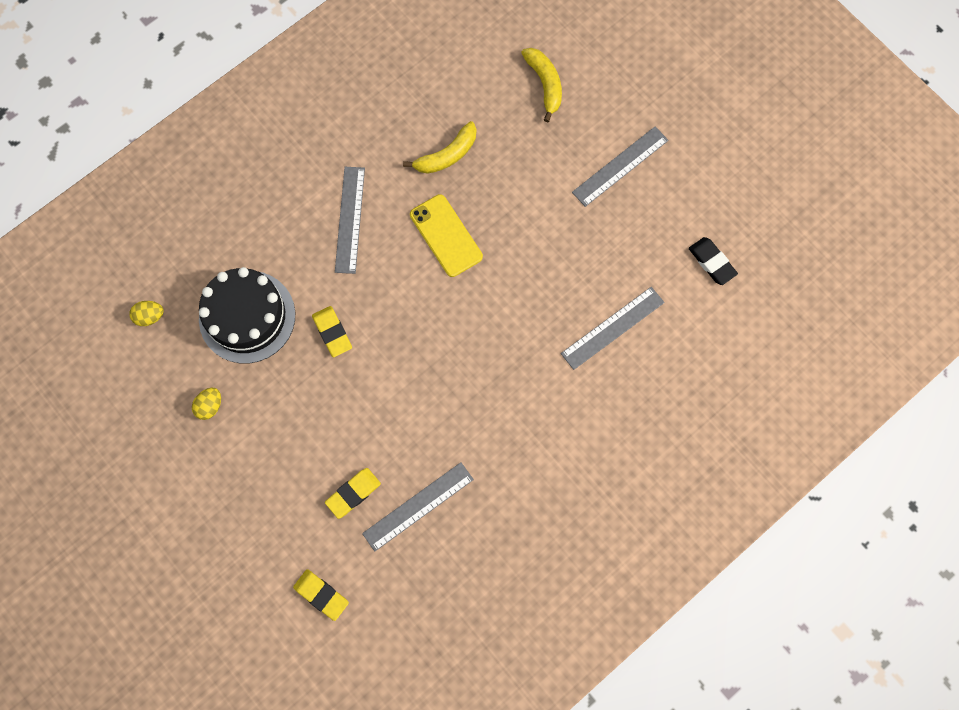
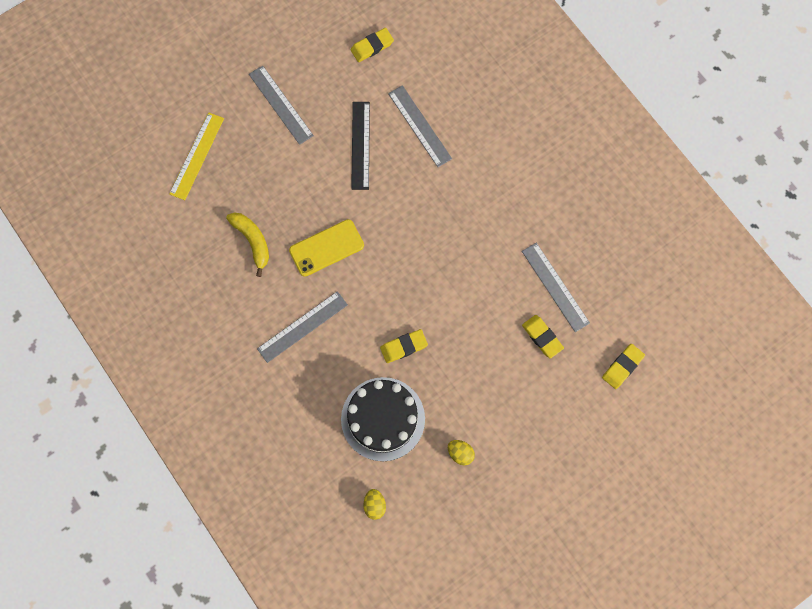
camera: 85 degrees left, 0 degrees up
(349, 219) = (302, 327): grey ruler -> grey ruler turned 45 degrees counterclockwise
(545, 84) = (197, 156): yellow banana -> yellow ruler
(579, 261) = (360, 145): none -> black ruler
(711, 262) = (372, 46): black eraser -> yellow eraser

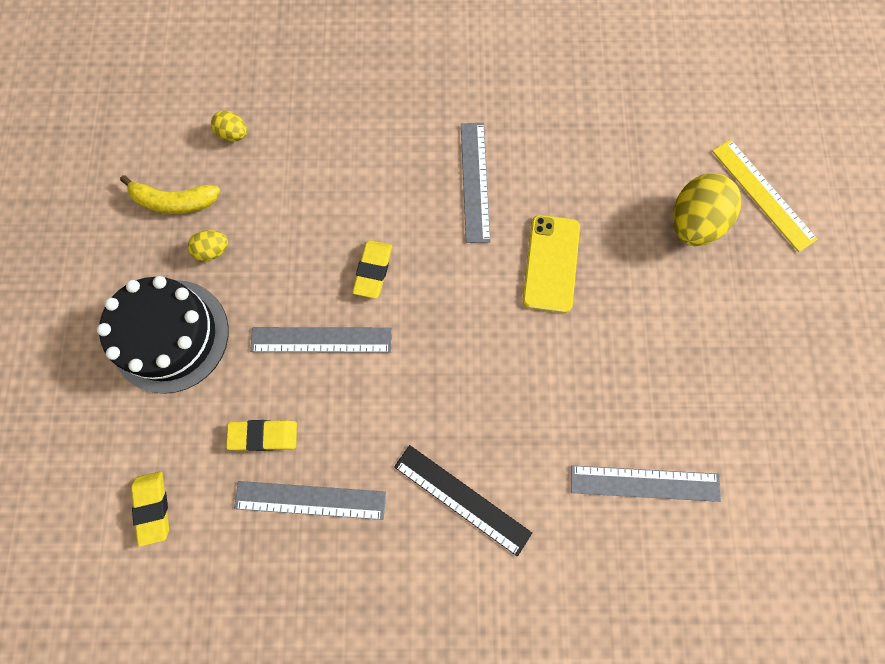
camera: 125 degrees right, 0 degrees up
(243, 184) = (693, 223): none -> yellow egg
(252, 241) = (613, 191): yellow banana -> yellow banana (175, 201)
(280, 105) = (779, 328): grey ruler -> grey ruler (321, 339)
(360, 145) = (663, 388): black ruler -> black ruler (462, 499)
(372, 46) = (804, 500): yellow eraser -> none
(383, 419) = (312, 198): black cake -> black cake (170, 335)

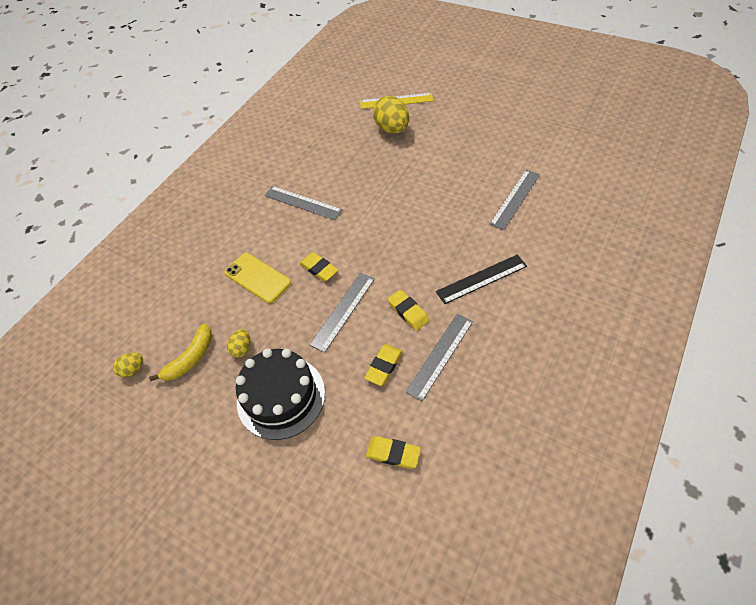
camera: 55 degrees left, 20 degrees down
(233, 134) = (174, 307): yellow egg -> yellow egg (133, 369)
(359, 424) = (408, 311): none -> yellow eraser
(551, 263) = (373, 189): yellow phone -> yellow phone (257, 278)

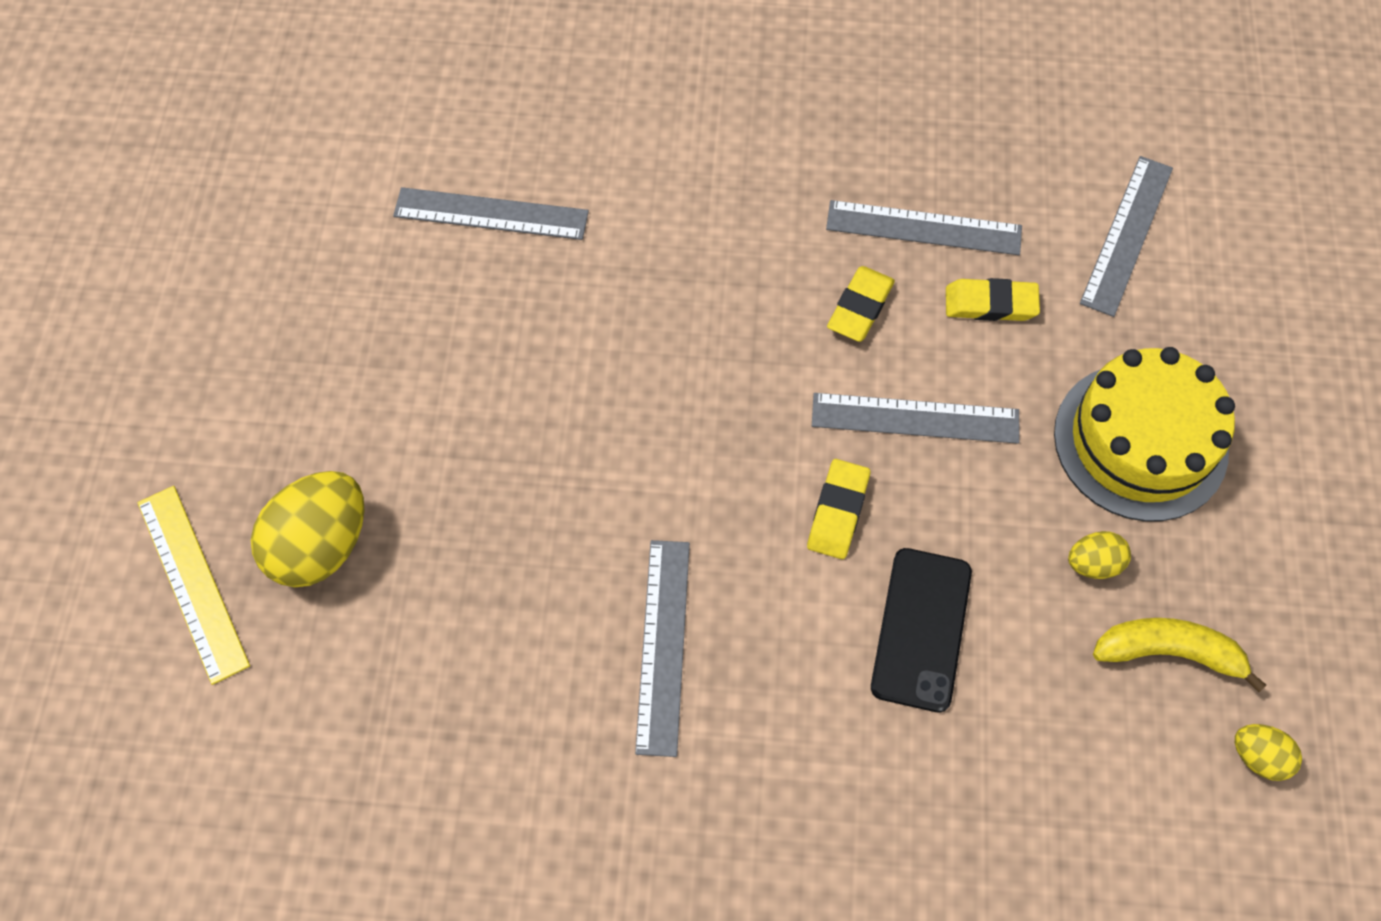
camera: 120 degrees left, 10 degrees up
(257, 278) = (921, 629): yellow phone -> black phone
(281, 397) = (1140, 441): black cake -> yellow cake
(393, 453) = (1127, 235): yellow eraser -> grey ruler
(481, 279) = (728, 215): black ruler -> none

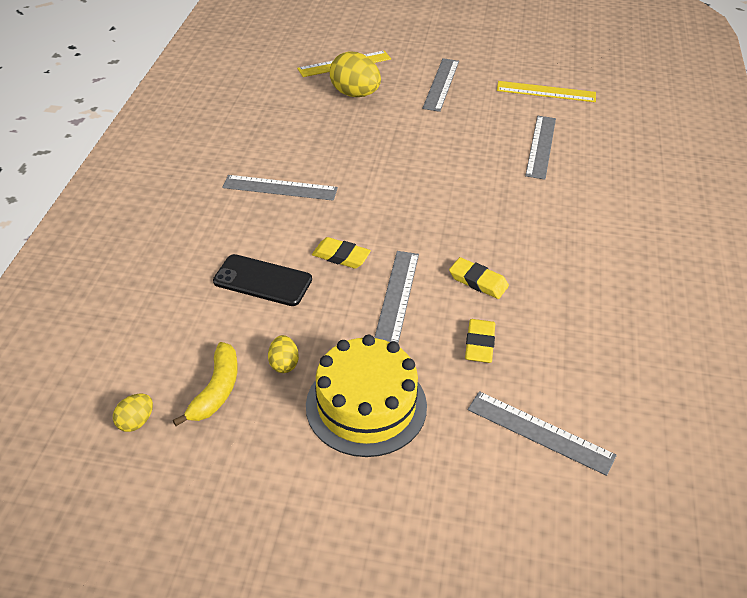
camera: 95 degrees right, 20 degrees down
(306, 200) = (546, 91): none -> yellow ruler
(923, 228) = (540, 319): grey ruler -> grey ruler (441, 84)

